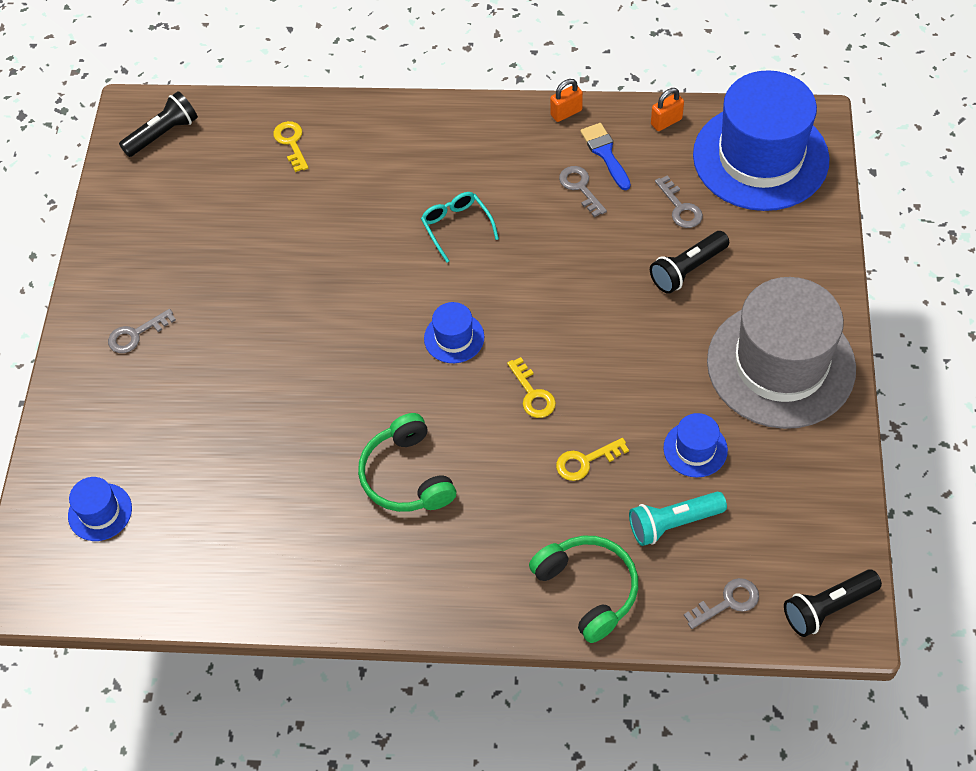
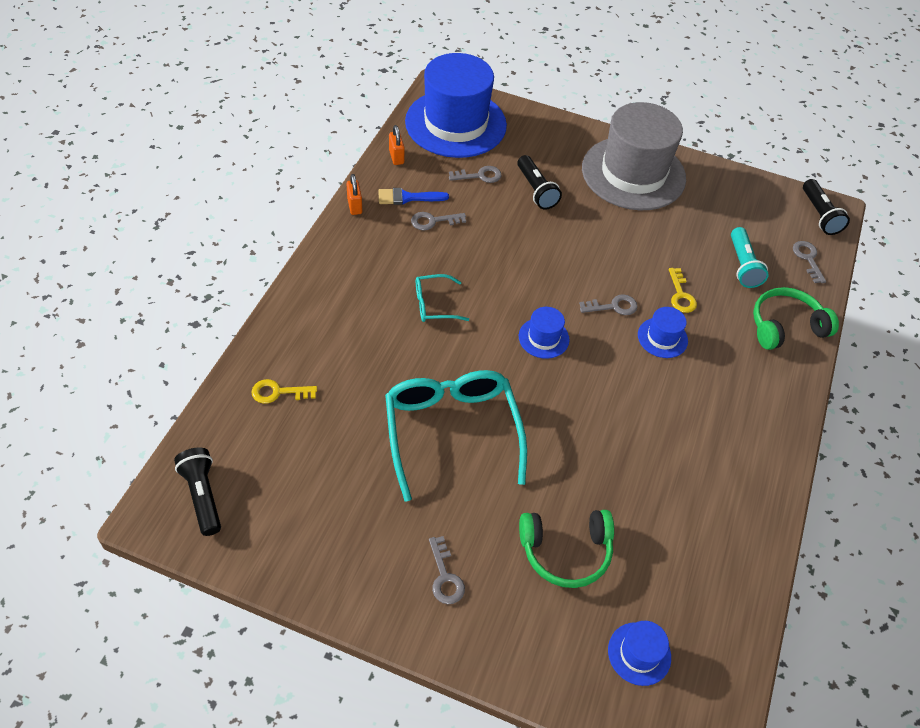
camera: 80 degrees left, 5 degrees down
(297, 292) = (452, 432): none -> turquoise glasses
(406, 476) = (664, 405): green headphones -> green headphones (566, 552)
(532, 394) = (613, 306): yellow key -> grey key
(695, 449) = (687, 236): blue hat -> blue hat (662, 338)

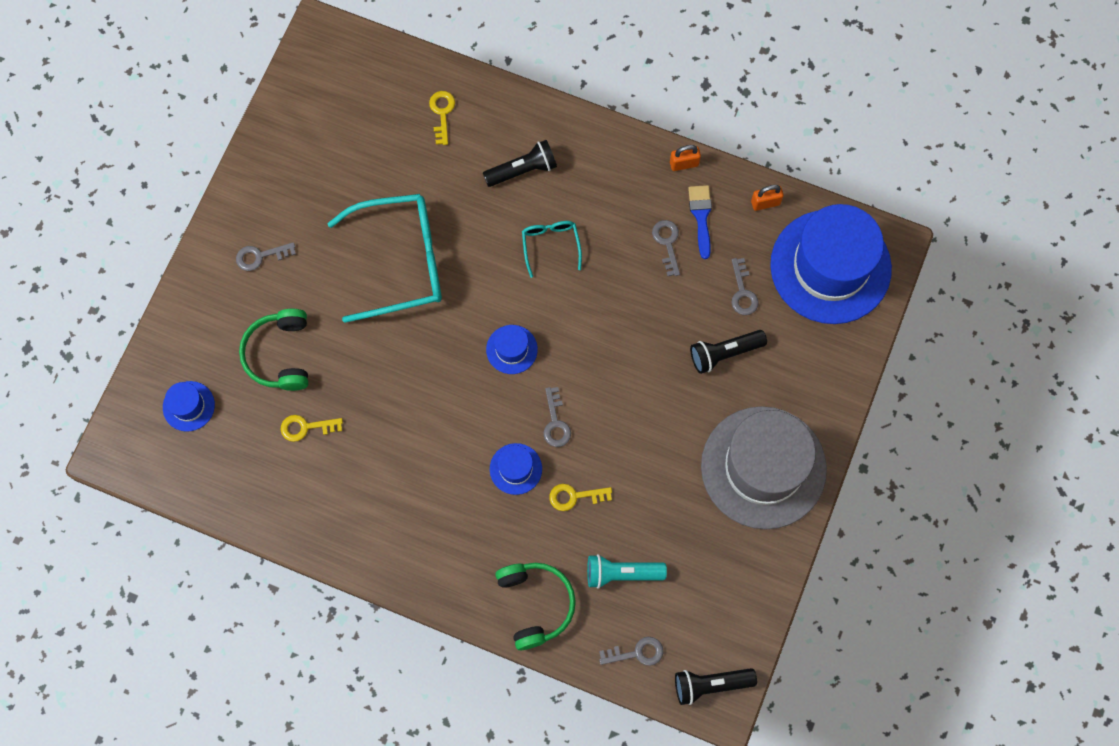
camera: 95 degrees right, 20 degrees up
(202, 495) = (338, 66): black flashlight -> black flashlight (523, 170)
(647, 522) = (306, 427): none -> yellow key

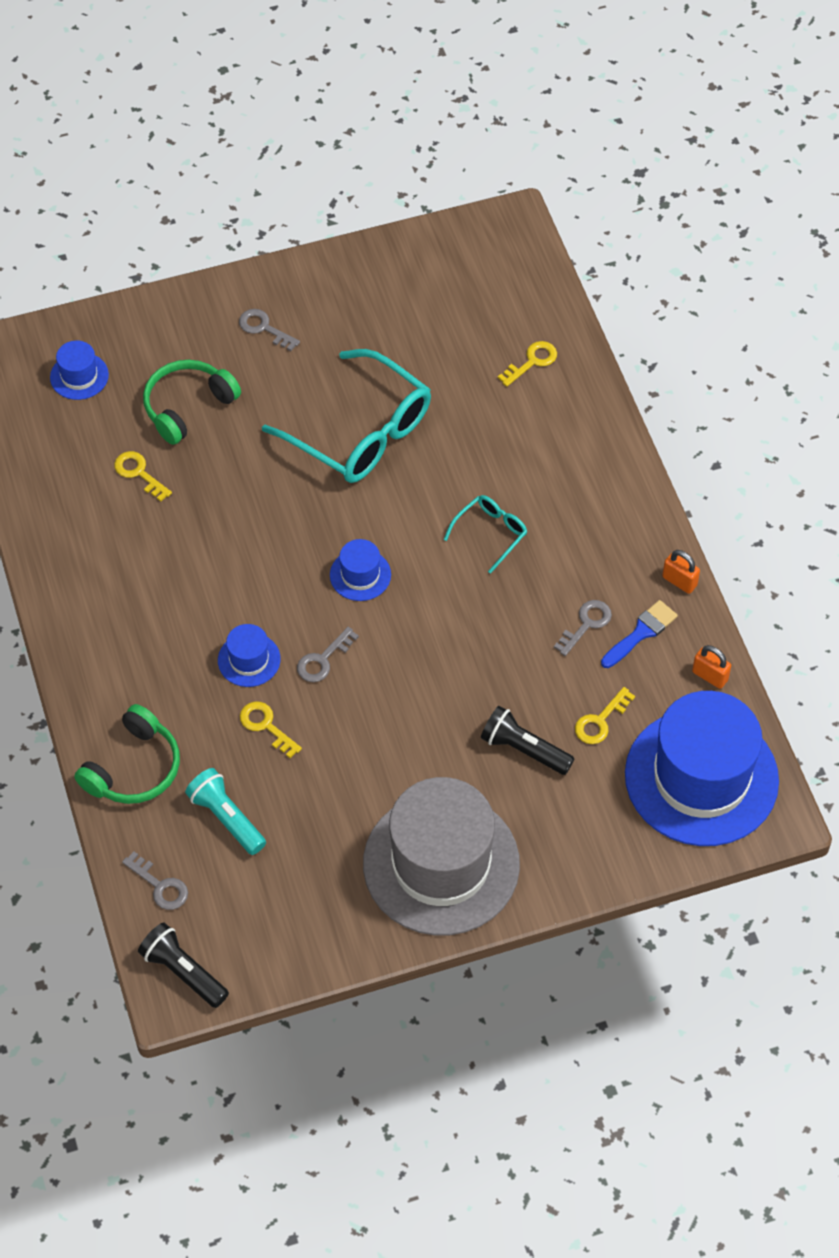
camera: 50 degrees right, 15 degrees down
(523, 170) = (541, 460): black flashlight -> none
(742, 292) = (600, 721): grey key -> yellow key

